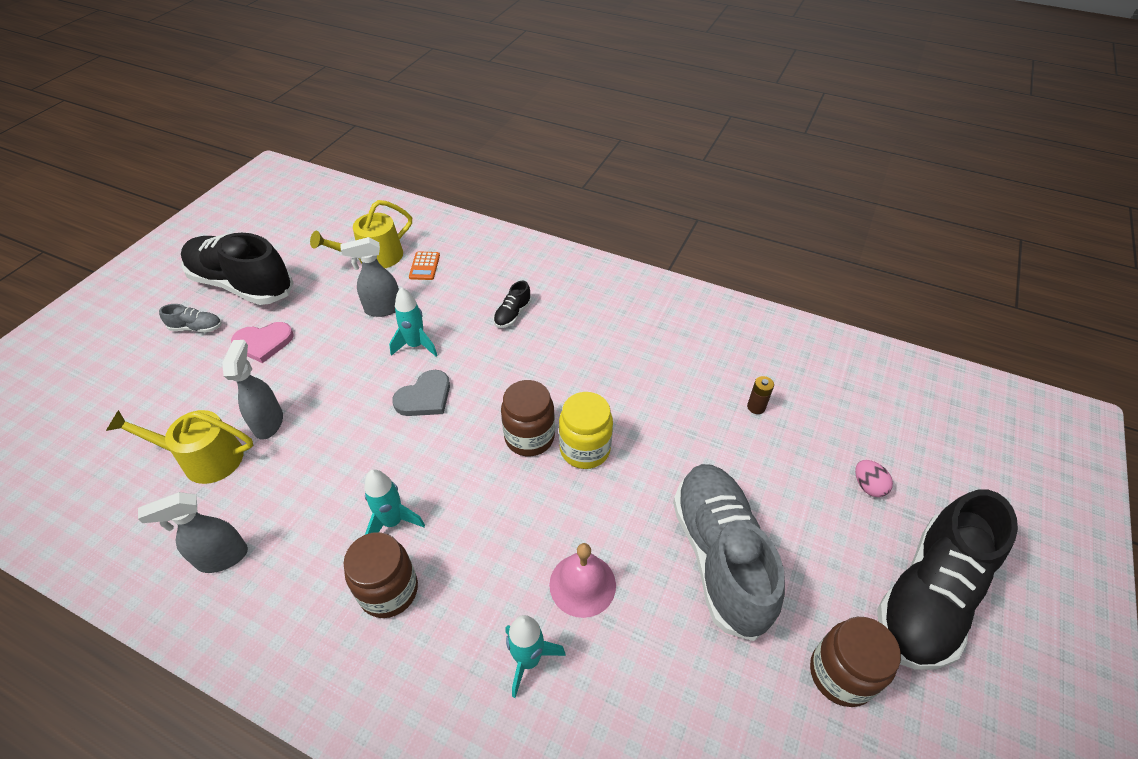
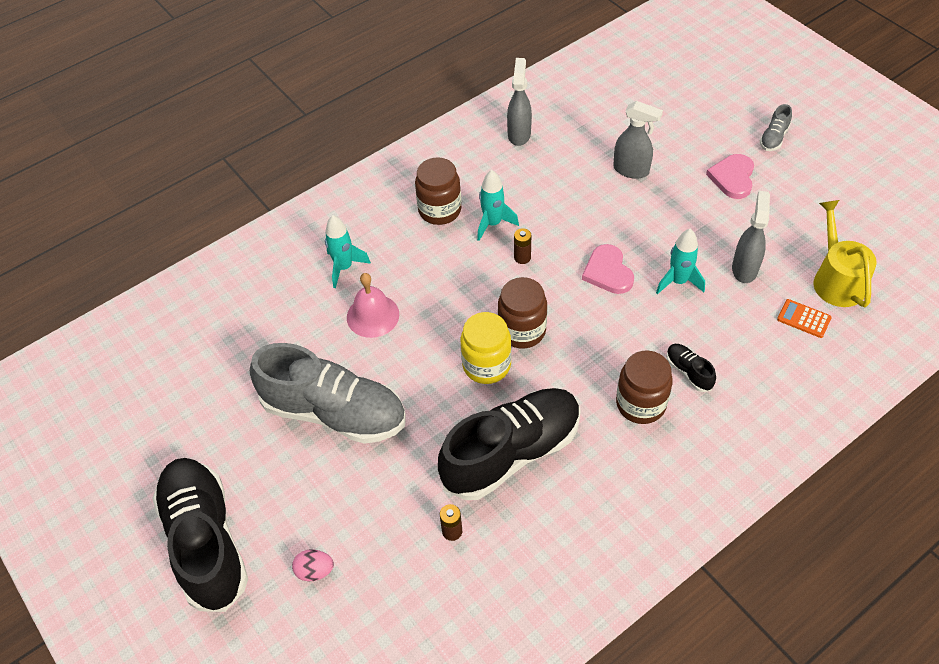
camera: 120 degrees right, 5 degrees up
(205, 458) = (613, 132): yellow watering can -> none
(242, 285) = (827, 173): black shoe -> black shoe (511, 453)
(425, 397) = (608, 272): grey heart -> pink heart
(434, 473) = (522, 257): none -> brown battery
(841, 674) = (207, 438): brown jar -> brown jar (640, 404)

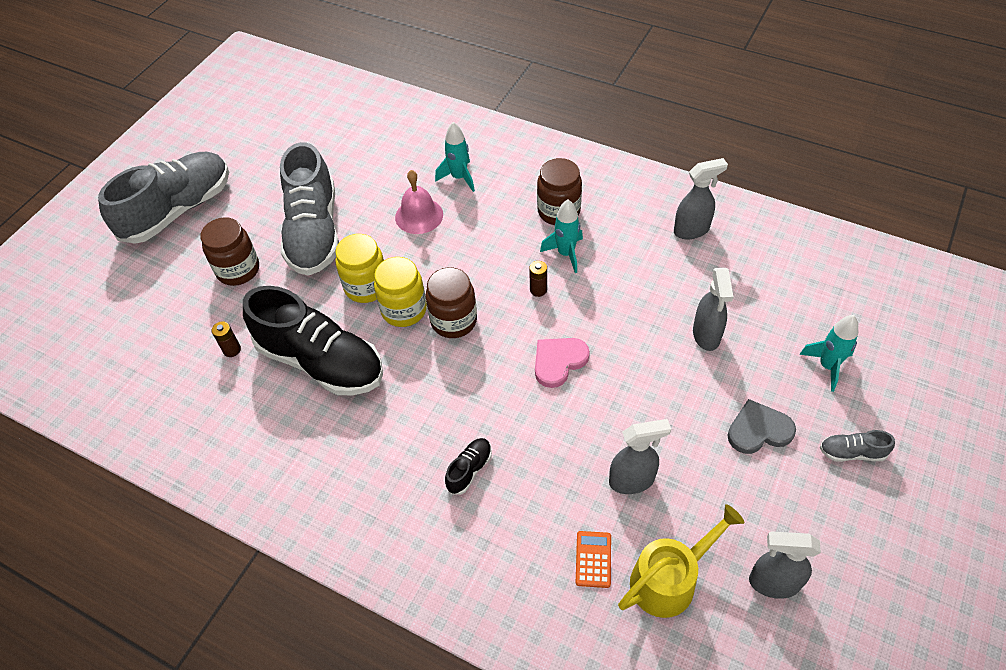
camera: 65 degrees right, 0 degrees up
(206, 541) = (178, 210): black shoe -> grey shoe
(315, 571) = (172, 280): pink egg -> none
(439, 387) = (366, 287): none -> yellow jar
(640, 404) = (413, 441): brown jar -> brown jar (238, 270)
(678, 281) = (580, 425): turquoise rocket -> turquoise rocket (827, 366)
(732, 178) = (758, 430): pink heart -> grey heart
(859, 224) = (773, 583): none -> grey spray bottle

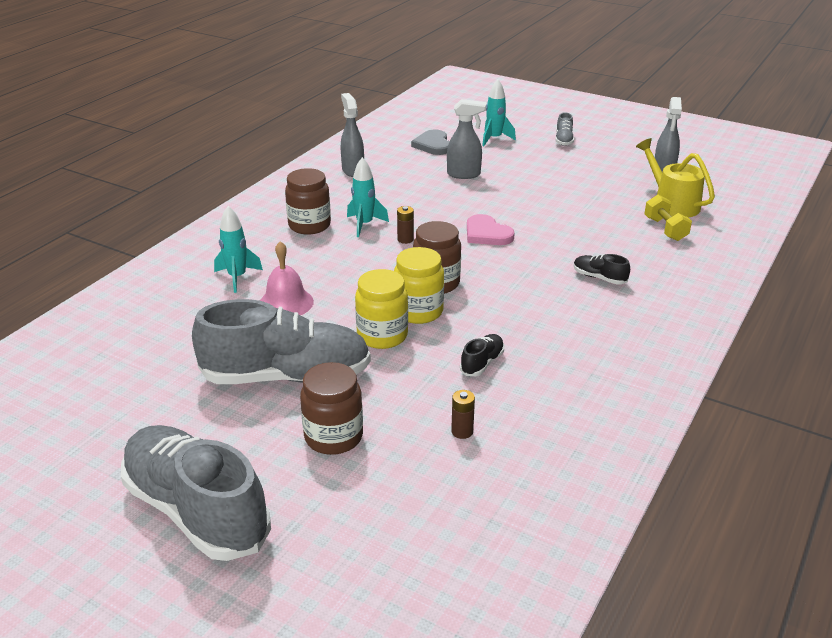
camera: 90 degrees left, 20 degrees down
(321, 361) = (482, 363): black shoe -> black shoe, size x0.40
(593, 559) = (665, 229): orange calculator -> yellow dumbbell
(632, 480) = (597, 211): grey spray bottle -> none
(758, 430) = (549, 165): grey heart -> grey heart (433, 145)

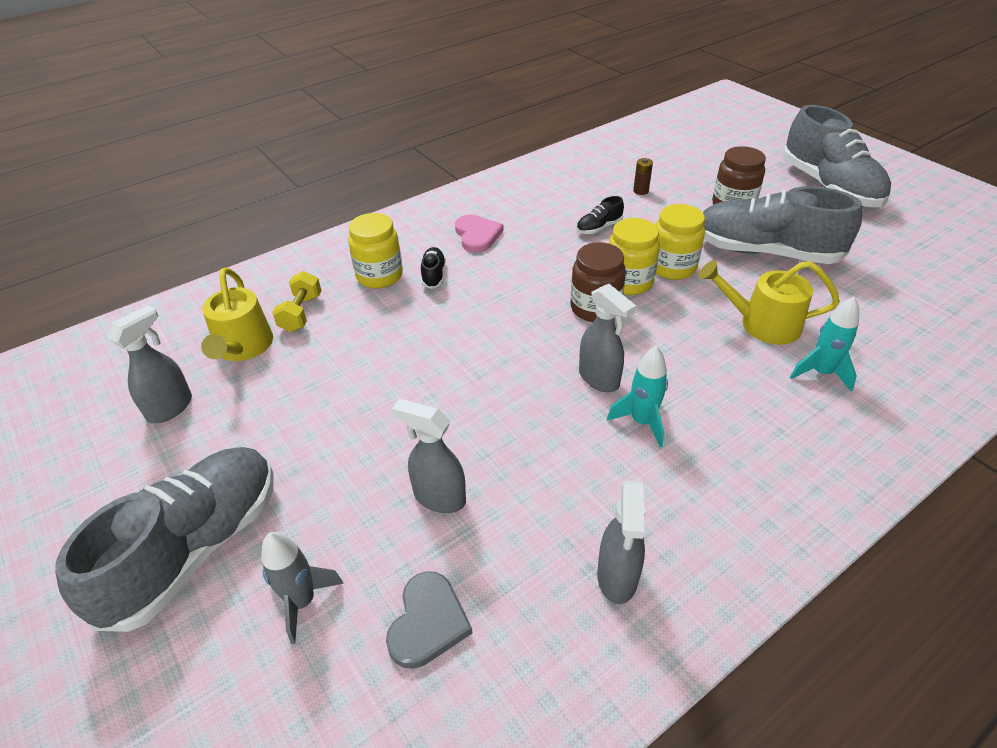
camera: 155 degrees left, 10 degrees up
(286, 303) = (762, 324): pink bell -> yellow watering can
(309, 225) = (720, 443): brown jar -> none
(405, 239) = (599, 379): brown battery -> grey spray bottle
(487, 234) = (496, 361): pink heart -> pink heart (477, 235)
(494, 139) = (302, 602): turquoise rocket -> grey rocket
(563, 140) = (195, 549): grey shoe -> grey shoe, size x2.48
(599, 278) = (433, 275): black shoe -> black shoe turned 150 degrees counterclockwise
(644, 267) = (379, 276): none -> yellow jar

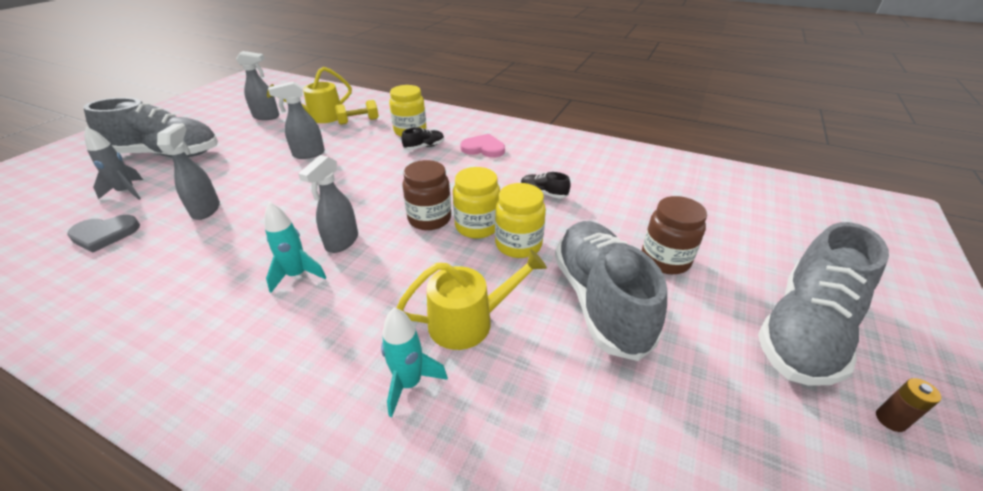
camera: 60 degrees right, 5 degrees down
(477, 235) = (483, 148): pink heart -> pink heart turned 120 degrees counterclockwise
(617, 577) = (130, 301): grey spray bottle -> grey spray bottle (308, 154)
(640, 191) = (625, 200): brown battery -> brown battery (890, 420)
(762, 324) = (468, 321): yellow watering can -> yellow watering can turned 90 degrees clockwise

